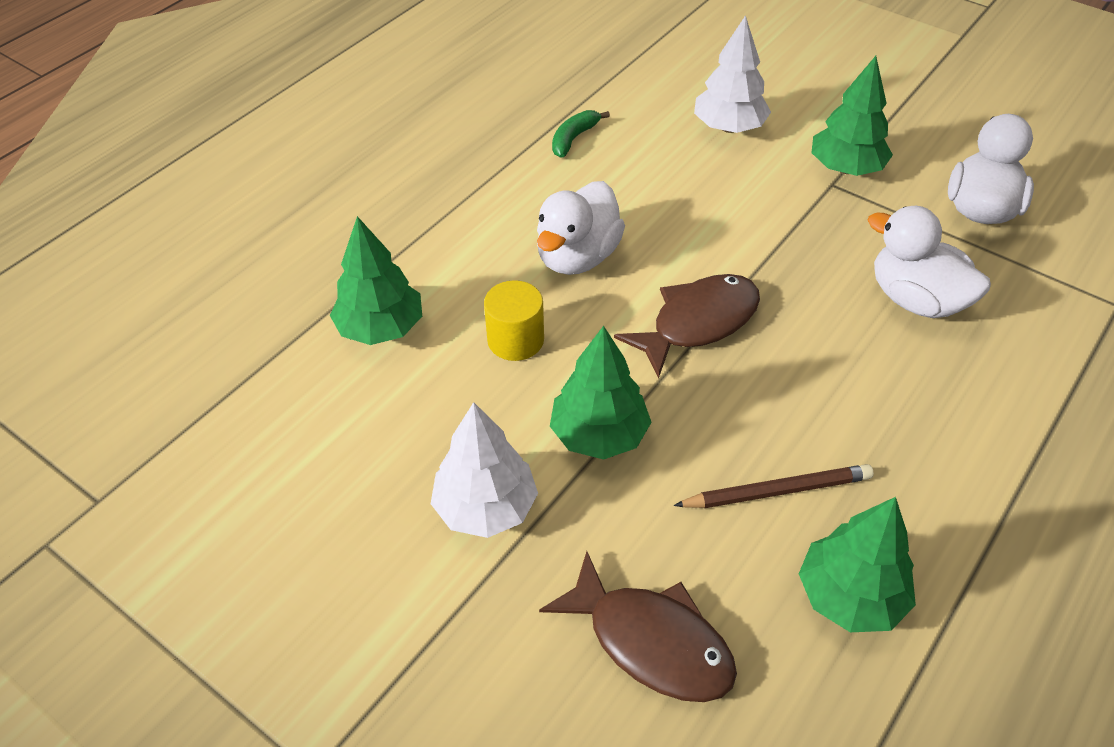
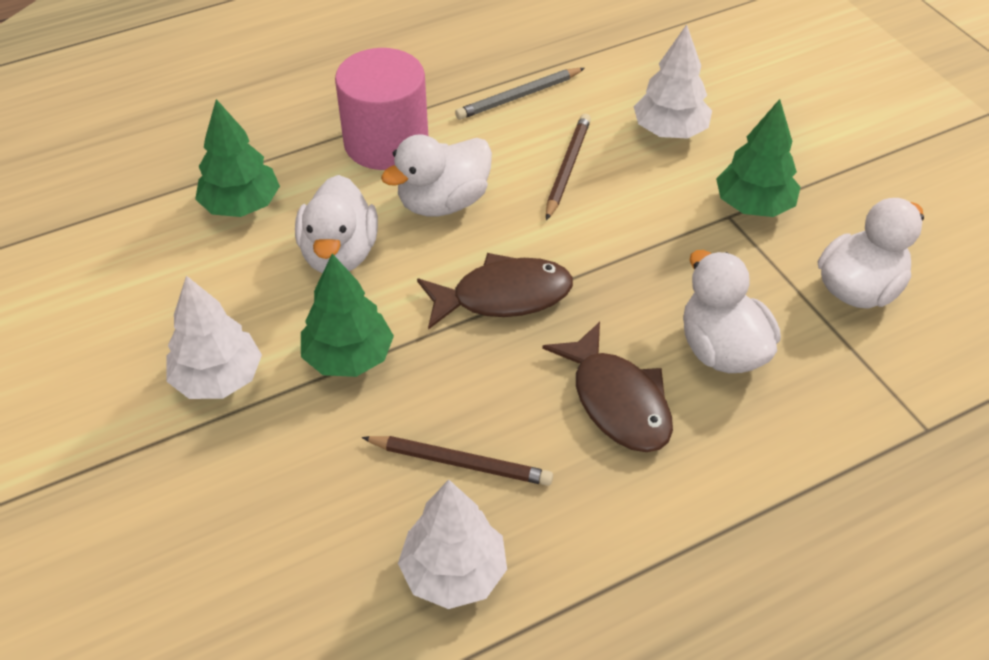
camera: 25 degrees right, 0 degrees up
(481, 219) = (386, 142): none -> pink cylinder
(515, 340) = (339, 254): yellow cylinder -> white duck
(573, 138) = (518, 97): green banana -> grey pencil
(651, 641) = (266, 535): brown fish -> brown fish (617, 401)
(666, 188) = (567, 168): none -> brown pencil
(850, 596) = (454, 573): green tree -> white tree

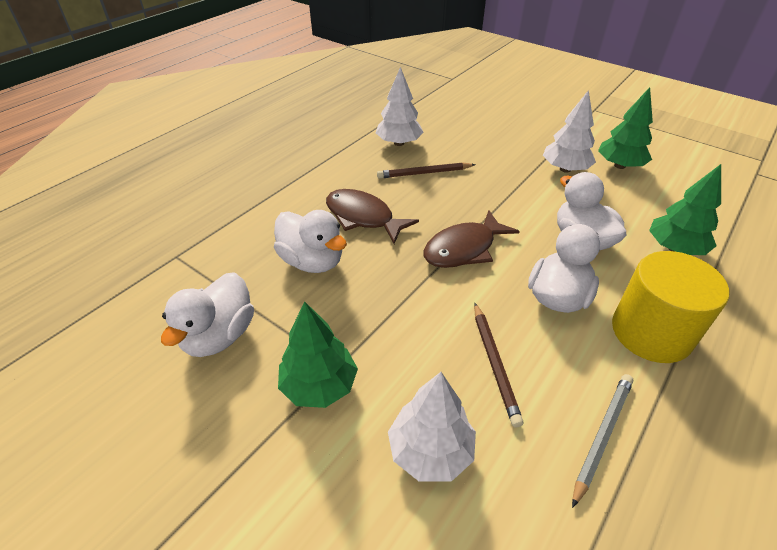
camera: 155 degrees right, 5 degrees down
(348, 357) = (516, 194): green tree -> green tree (619, 165)
(386, 142) = (651, 332): pink cylinder -> yellow cylinder

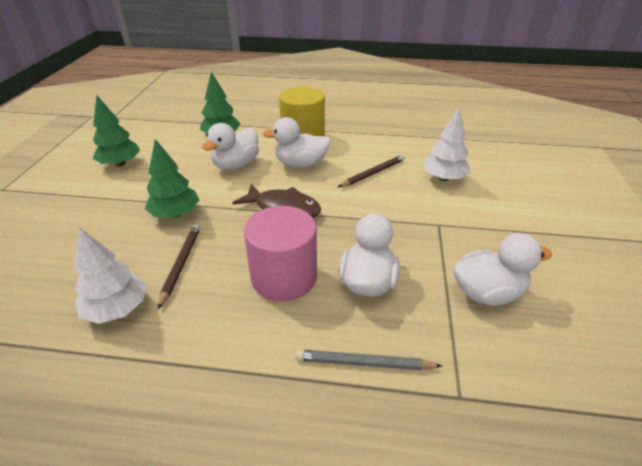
camera: 120 degrees left, 5 degrees down
(319, 386) = (458, 226): green tree -> green tree (175, 214)
(363, 217) = (284, 277): brown fish -> pink cylinder
(424, 173) = (181, 264): brown pencil -> brown pencil turned 135 degrees counterclockwise
(565, 169) = (136, 186): white tree -> none
(602, 435) = (380, 141): grey pencil -> grey pencil (364, 363)

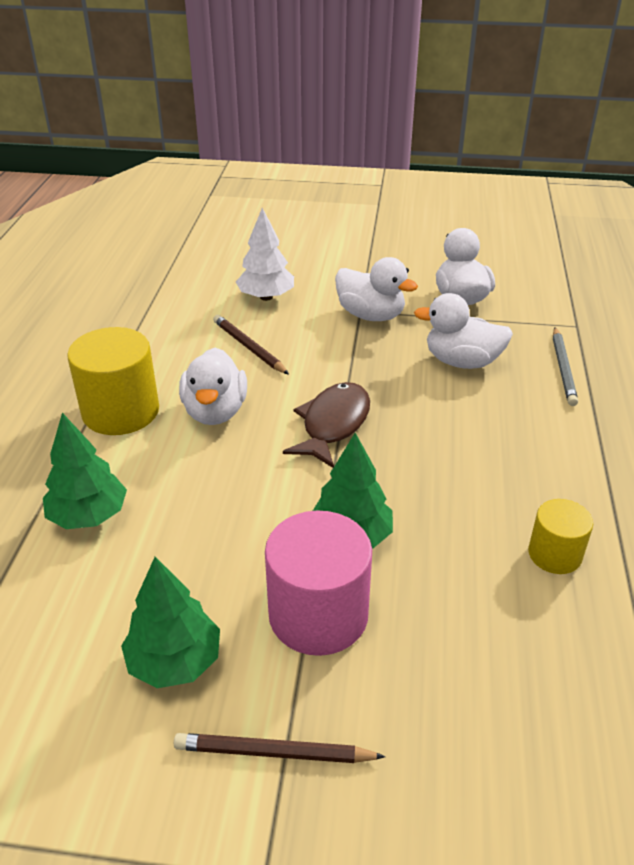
camera: 90 degrees left, 0 degrees up
(117, 309) = (554, 554): white tree -> yellow cylinder
(181, 264) = (462, 509): brown pencil -> brown pencil (273, 752)
(236, 165) = (207, 484): white duck -> white duck (371, 315)
(284, 277) = (467, 418): pink cylinder -> pink cylinder (318, 614)

